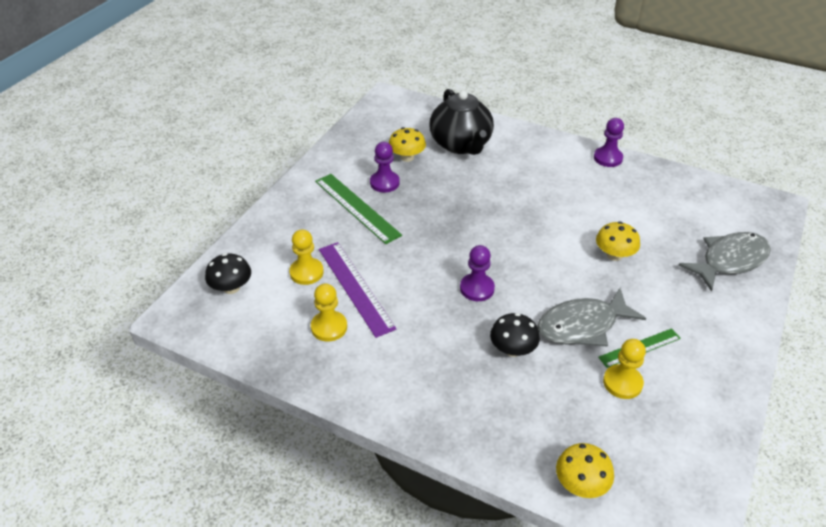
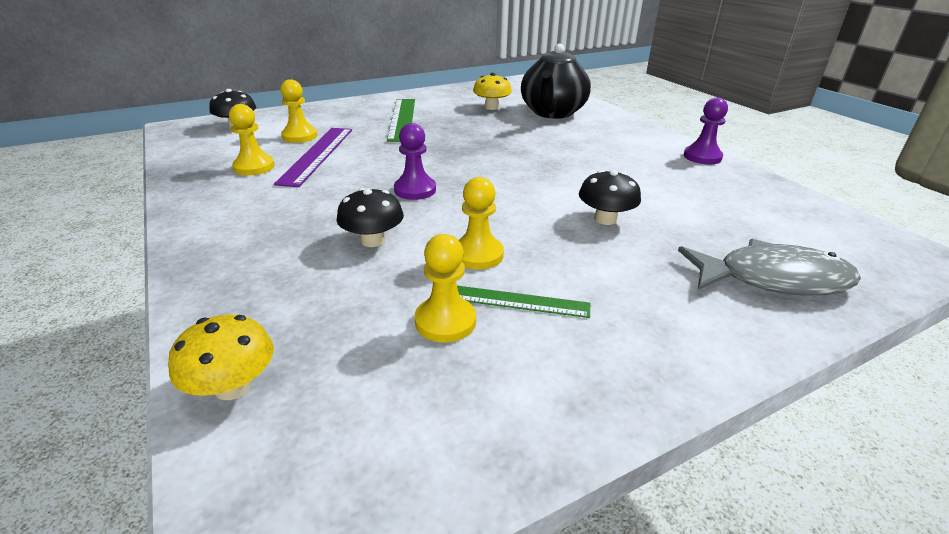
camera: 35 degrees right, 10 degrees down
(384, 183) = (448, 114): purple pawn -> none
(582, 326) = (478, 255): grey fish -> yellow pawn
(614, 255) = (605, 219): yellow mushroom -> black mushroom

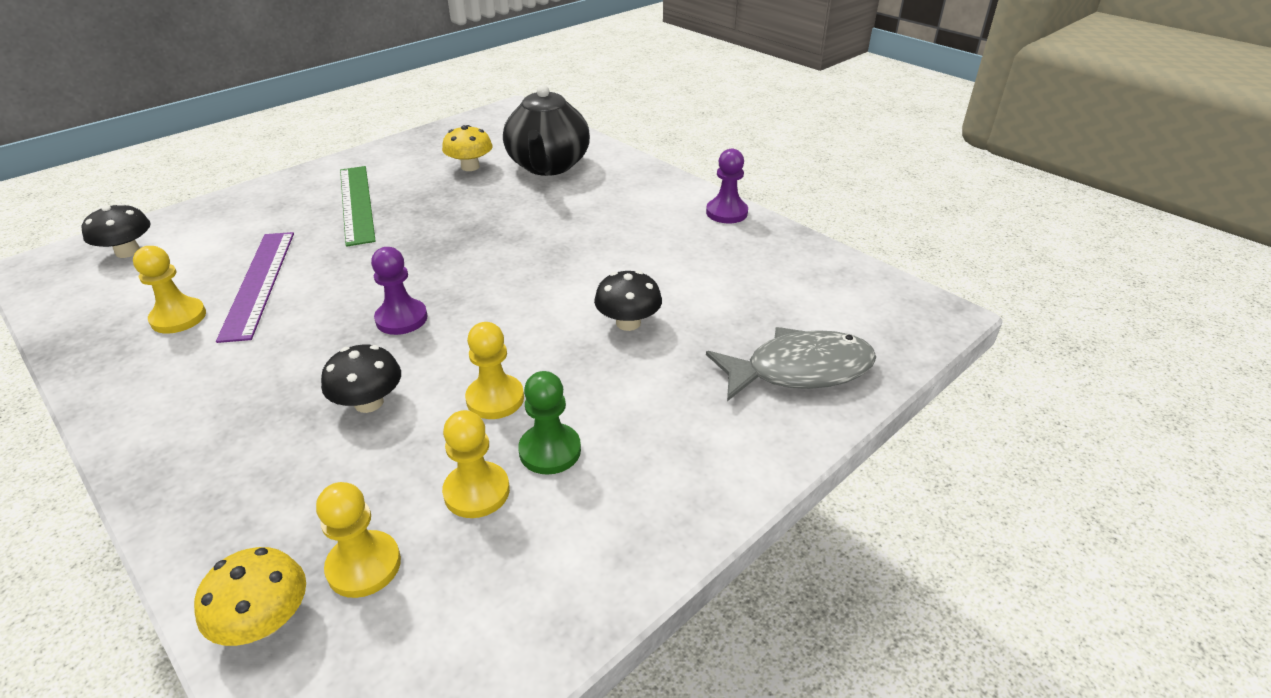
camera: 15 degrees left, 5 degrees up
(299, 136) = (224, 255): yellow pawn -> yellow pawn (364, 566)
(518, 301) = (550, 451): green ruler -> green pawn

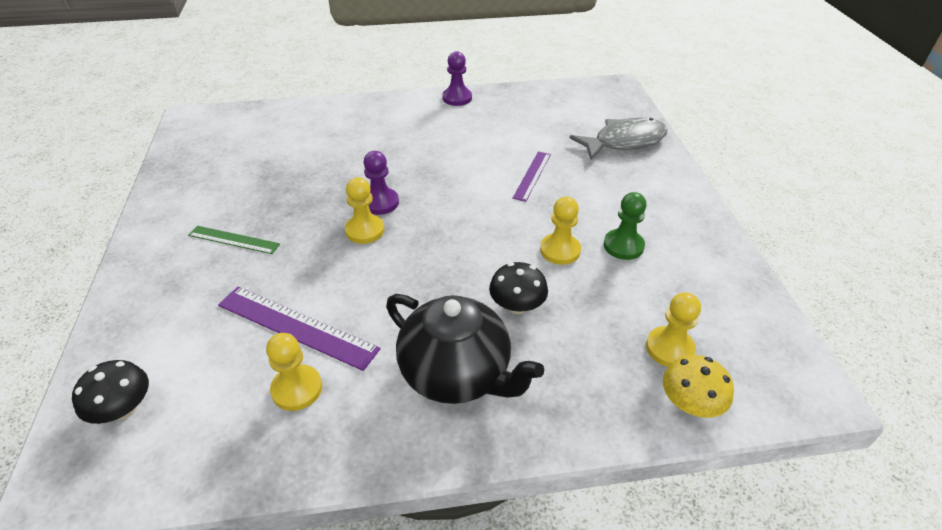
camera: 55 degrees left, 5 degrees up
(356, 204) = (233, 240): green ruler -> green ruler, size x0.61
(401, 319) = (433, 263): purple pawn -> purple pawn (380, 203)
(470, 167) = (256, 167): yellow mushroom -> none
(476, 492) = (637, 284): yellow pawn -> yellow pawn (365, 230)
(548, 166) = (307, 134): black teapot -> black teapot (457, 373)
(628, 323) = (532, 175): black mushroom -> purple ruler
(799, 370) = (624, 142): grey fish -> grey fish turned 45 degrees clockwise

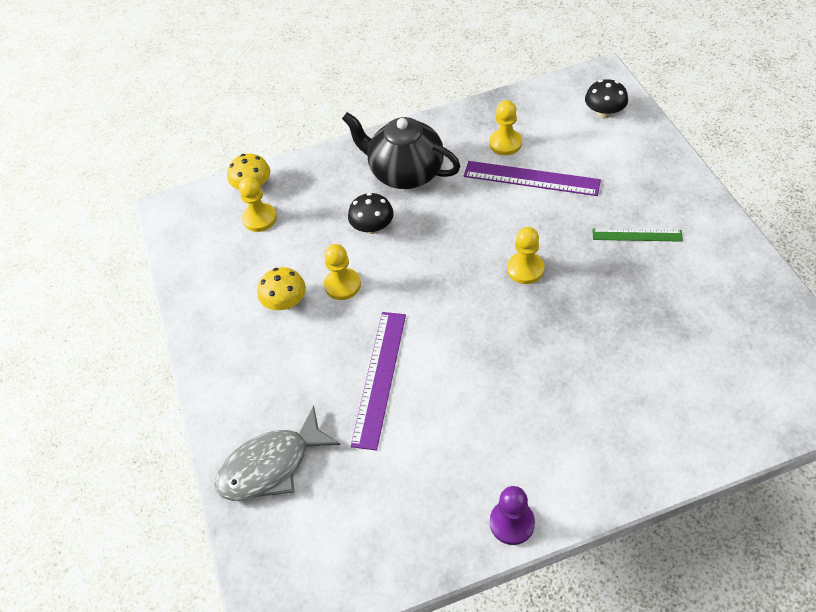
camera: 175 degrees right, 10 degrees up
(380, 203) = (527, 304): purple pawn -> none
(532, 175) = (379, 377): purple ruler -> purple ruler, size x1.64
(623, 246) = (285, 302): green pawn -> yellow mushroom

